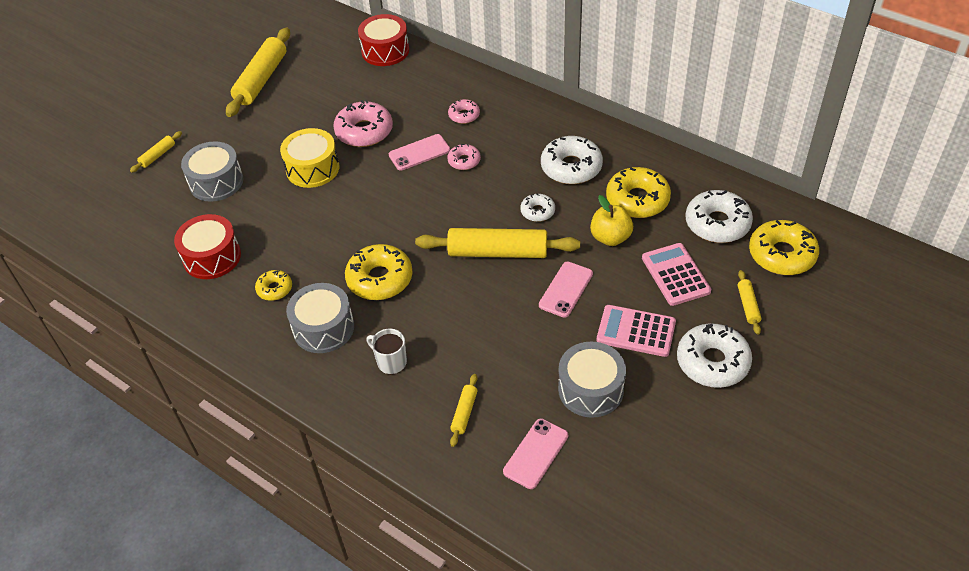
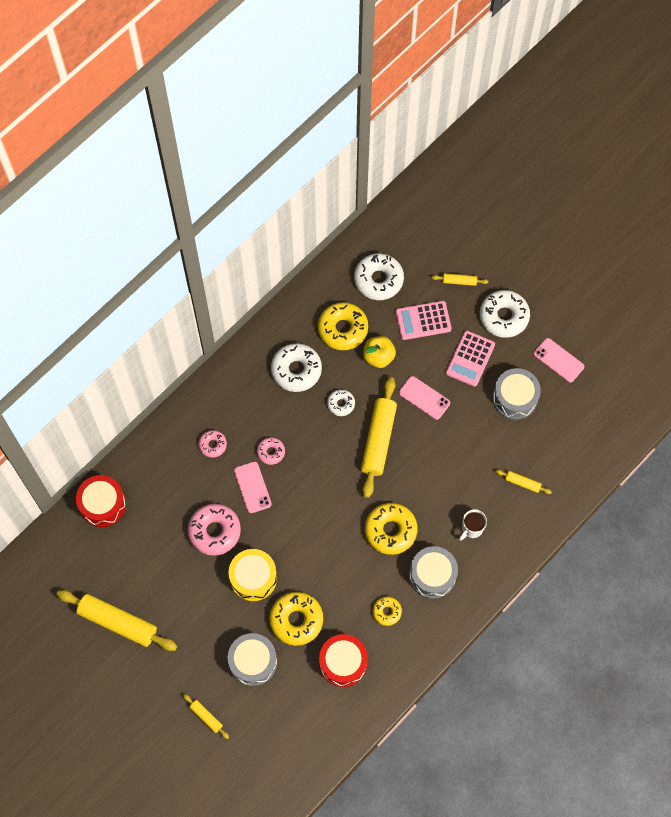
camera: 85 degrees left, 20 degrees up
(536, 453) = (560, 442): pink phone -> pink phone (558, 360)
(782, 255) = (417, 246): yellow donut -> yellow donut (296, 620)

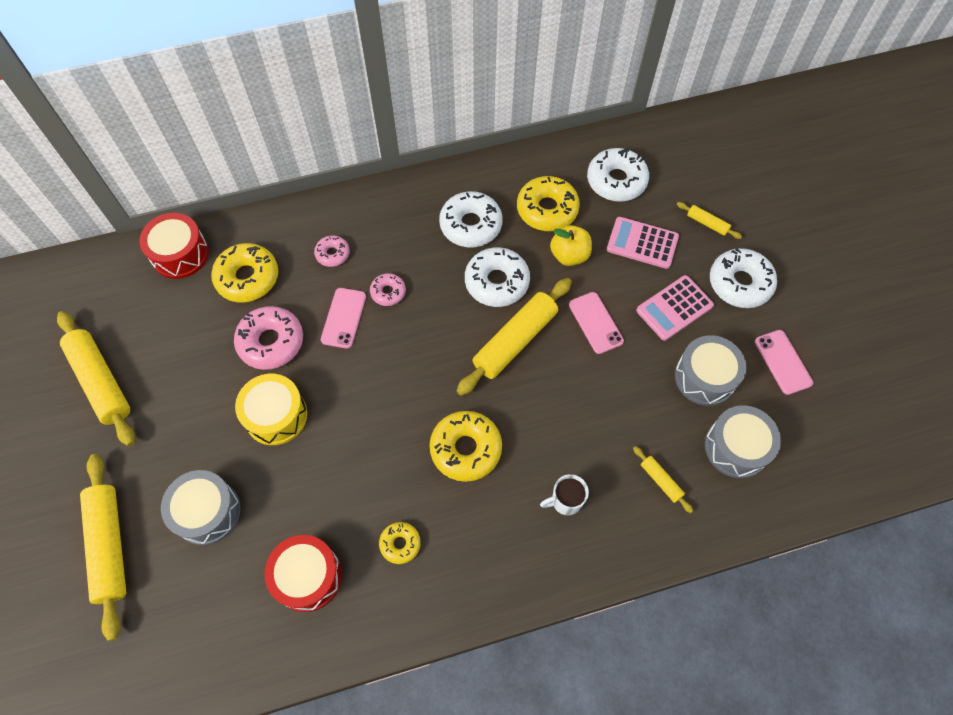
camera: 30 degrees right, 5 degrees down
(206, 717) = (109, 546): yellow rolling pin -> yellow rolling pin, size x2.17
(296, 620) = (289, 491): yellow donut -> yellow donut (247, 278)
(341, 404) = (497, 282): white donut -> white donut, size x1.83
(432, 575) = (483, 531): grey drum -> grey drum (736, 447)

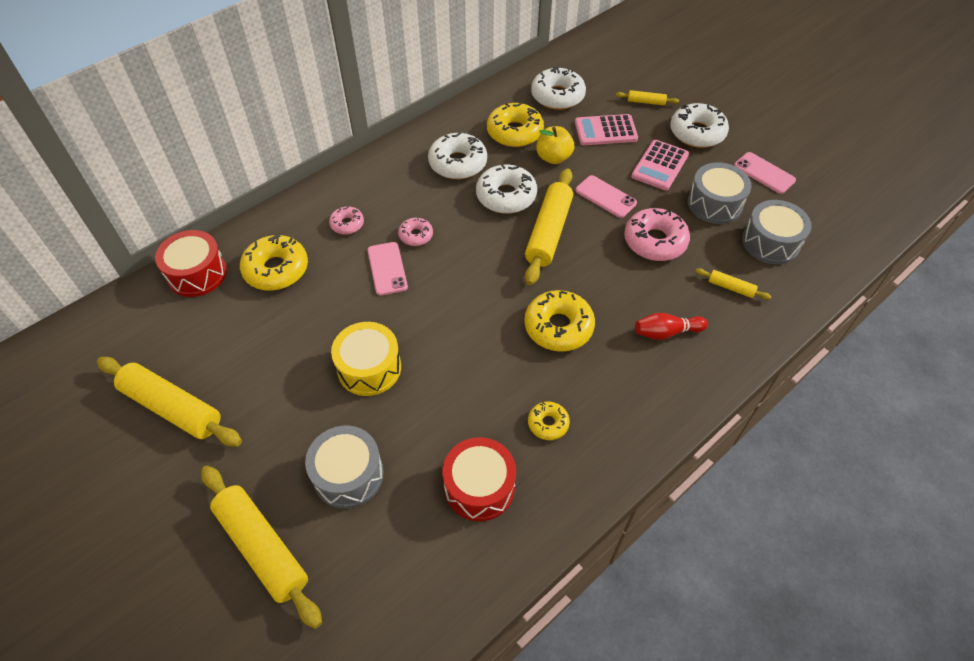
camera: 25 degrees left, 10 degrees down
(271, 342) = (329, 311): pink donut -> pink donut (655, 241)
(565, 501) = (666, 332): white mug -> red bowling pin

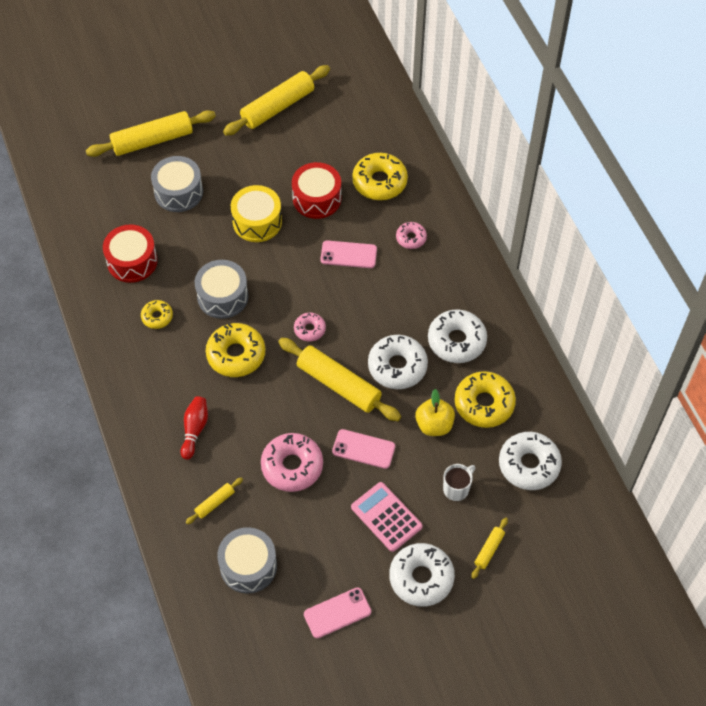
camera: 110 degrees right, 5 degrees up
(197, 273) = (397, 132): red drum -> red drum (317, 198)
(416, 235) = (377, 284): pink donut -> pink donut (309, 329)
(605, 131) = (456, 489): pink calculator -> white mug
(605, 197) = (363, 449): pink phone -> pink phone turned 45 degrees clockwise
(714, 204) = (315, 542): grey drum -> grey drum (222, 296)

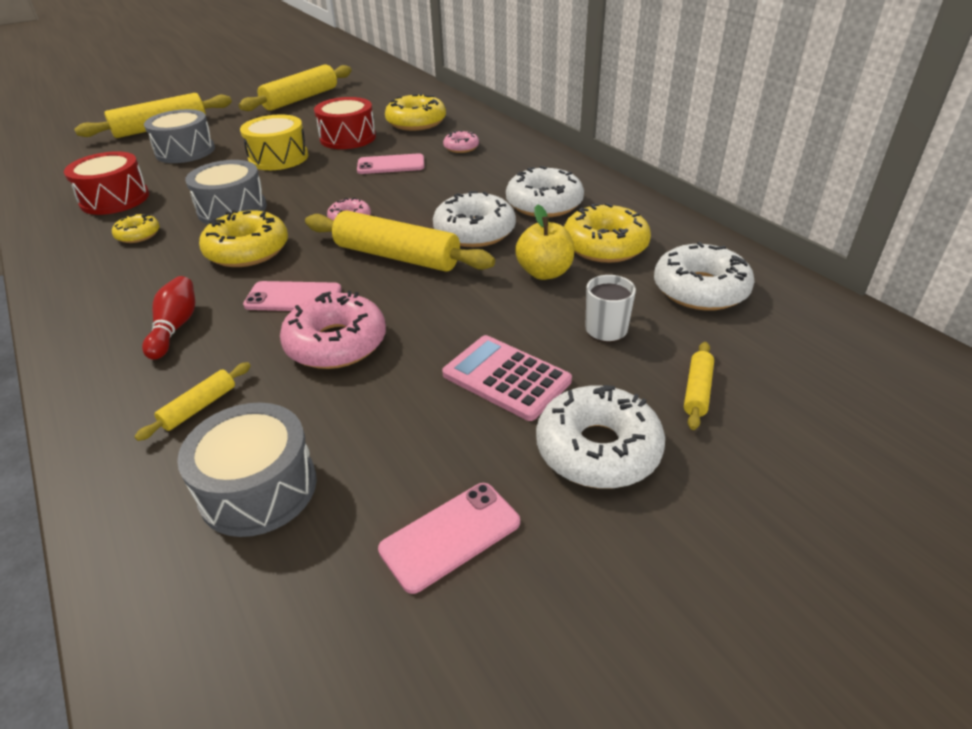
camera: 10 degrees left, 20 degrees down
(363, 449) = (447, 309): pink phone -> pink phone (293, 297)

